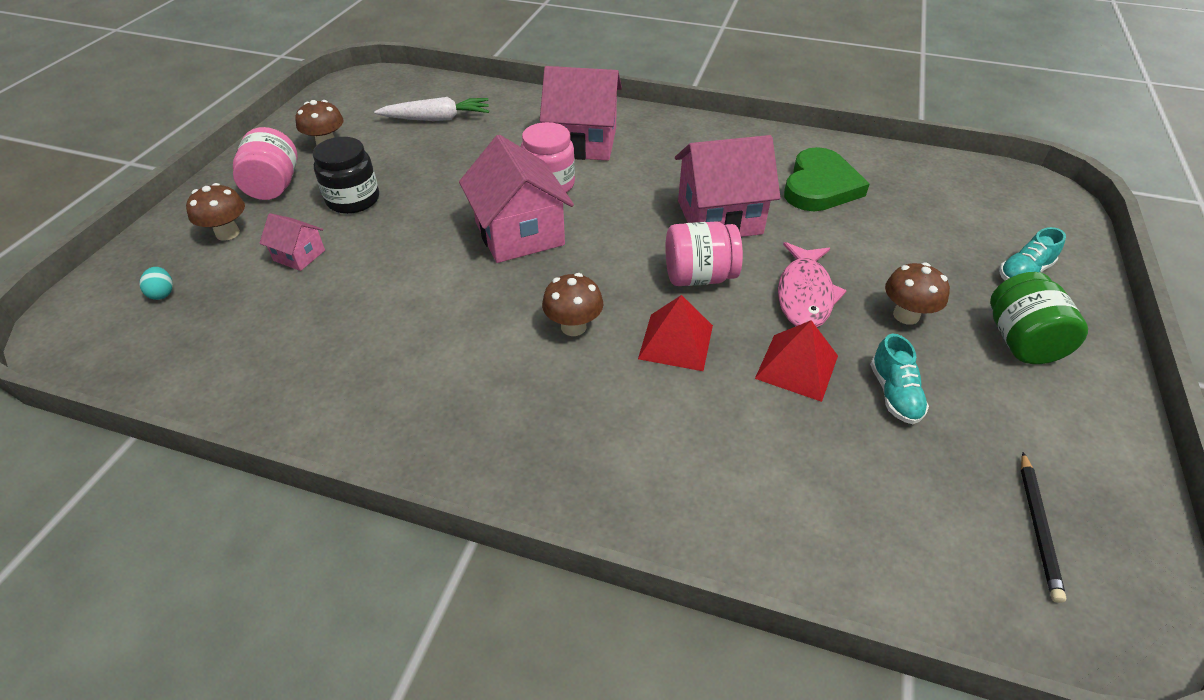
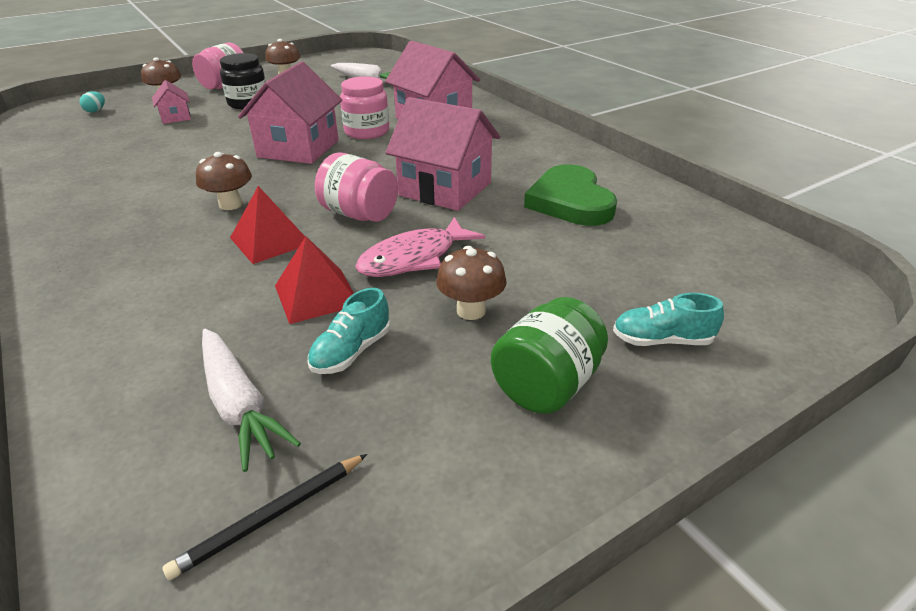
camera: 40 degrees right, 10 degrees down
(820, 186) = (570, 201): green heart -> green heart turned 105 degrees clockwise
(901, 480) = (239, 405): none -> white carrot

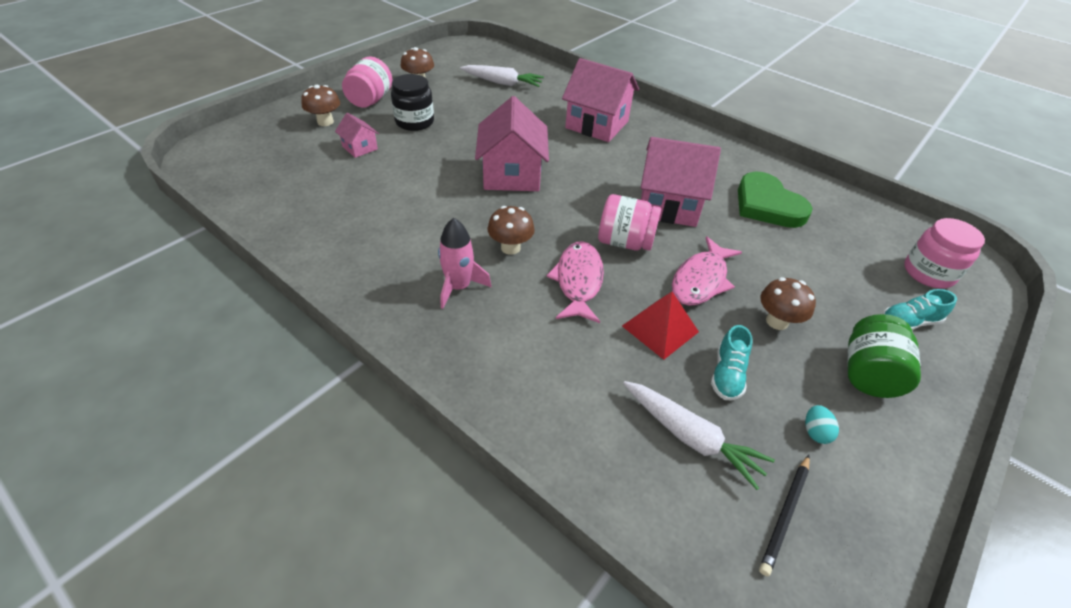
camera: 20 degrees left, 10 degrees up
(96, 111) = (267, 147): turquoise egg -> turquoise egg (815, 432)
(142, 229) = (459, 287): none -> pink rocket
(270, 240) = (578, 281): red pyramid -> pink fish
(367, 132) = (554, 147): pink jar -> pink jar (928, 273)

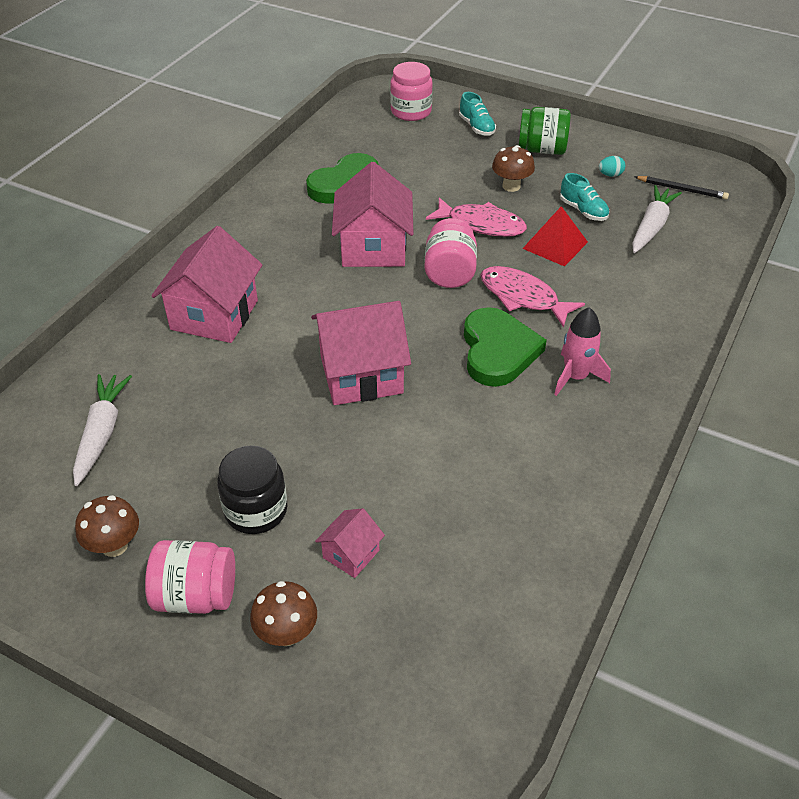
camera: 100 degrees left, 0 degrees up
(510, 248) = (498, 351): brown mushroom -> green heart
(578, 281) = (523, 297): pink fish -> pink fish turned 45 degrees clockwise
(727, 374) = (583, 211): turquoise shoe -> turquoise shoe turned 45 degrees clockwise

